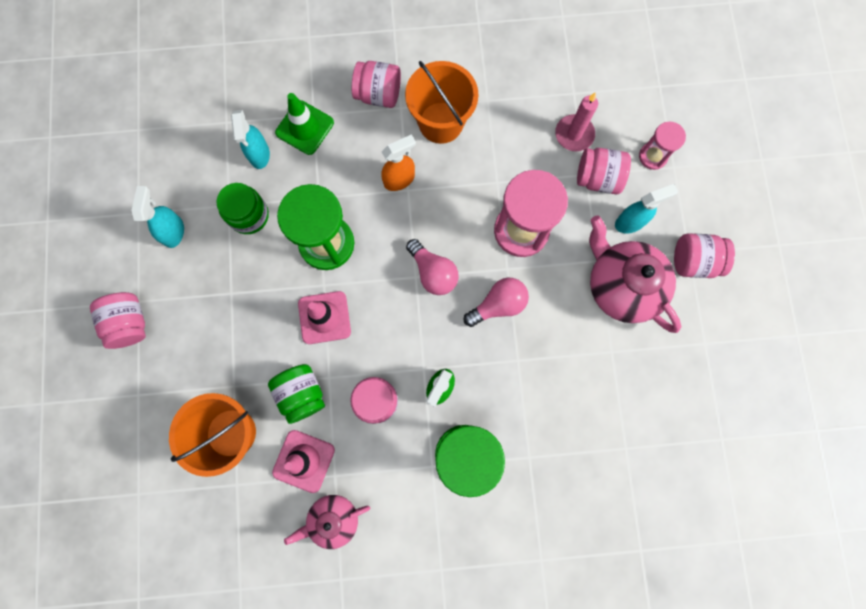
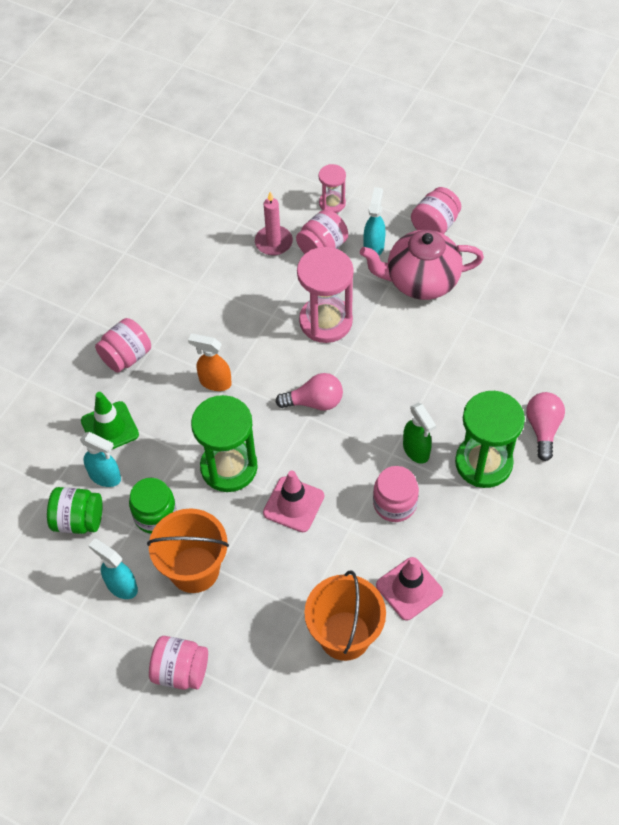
camera: 55 degrees left, 20 degrees down
(302, 394) = (349, 559): green jar -> green jar (78, 520)
(333, 519) = (475, 592): pink teapot -> none
(399, 179) = (215, 382): orange spray bottle -> orange spray bottle turned 75 degrees counterclockwise
(441, 122) = (189, 326): orange bucket -> orange bucket (194, 569)
(498, 305) = (376, 371): pink light bulb -> pink light bulb (543, 429)

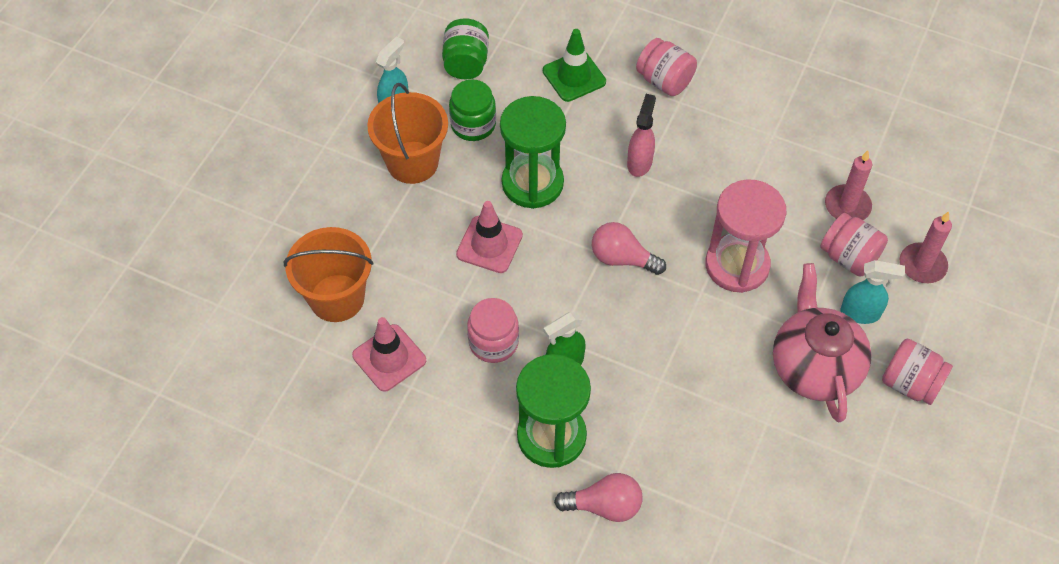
camera: 85 degrees right, 0 degrees up
(105, 477) = (516, 79): turquoise spray bottle -> none
(181, 671) = (305, 160): pink jar -> none
(215, 382) = (639, 162): orange spray bottle -> pink spray bottle
(314, 402) = (622, 258): pink light bulb -> pink light bulb turned 120 degrees clockwise
(332, 203) = (922, 265): pink hourglass -> pink candle

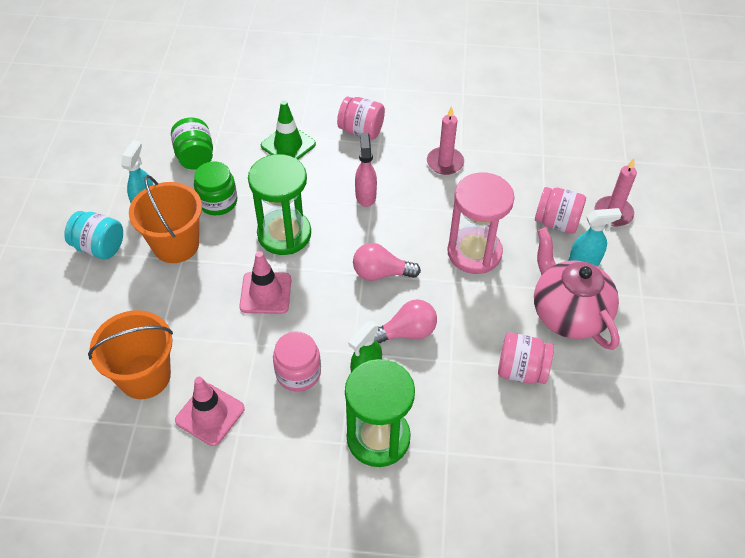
camera: 20 degrees left, 5 degrees down
(332, 142) = (99, 247): none -> turquoise jar
(604, 506) = (447, 484): pink light bulb -> pink light bulb (406, 332)
(847, 206) = (538, 185): pink candle -> pink candle (445, 162)
(910, 383) = (645, 304): pink jar -> pink jar (521, 370)

